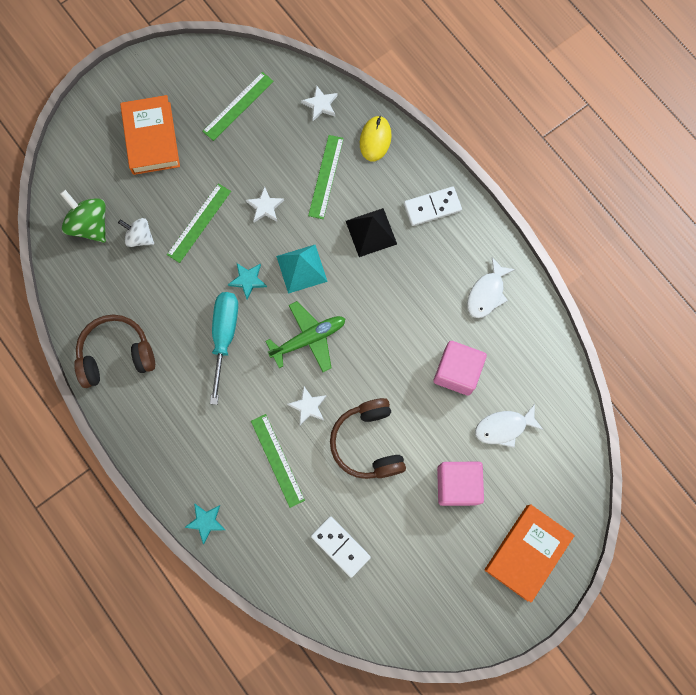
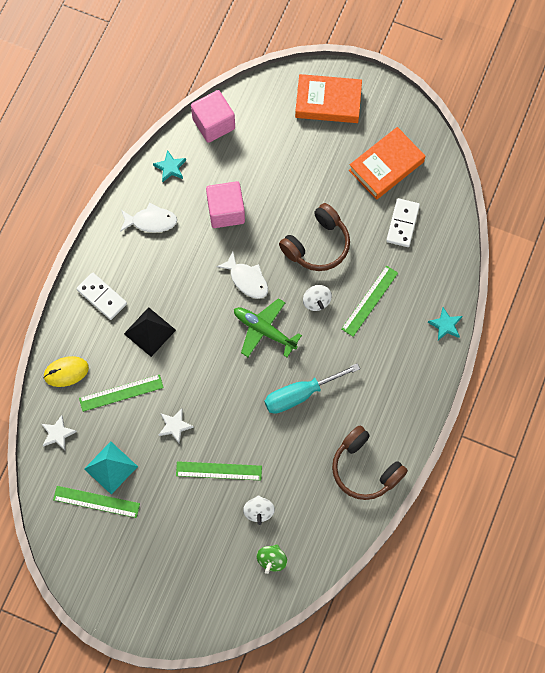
camera: 120 degrees left, 5 degrees down
(90, 224) = (272, 560): green spinning top -> green spinning top, size x0.65
(151, 138) = (166, 557): orange book -> orange book (386, 166)
(248, 280) = (244, 403): turquoise star -> turquoise star (170, 167)
(302, 268) = (210, 367): turquoise pyramid -> turquoise pyramid (111, 467)
(308, 406) = (316, 301): white star -> white spinning top
(457, 485) = (310, 169): pink cube -> pink cube (214, 124)
(504, 427) = (248, 159): white fish -> white fish (247, 279)

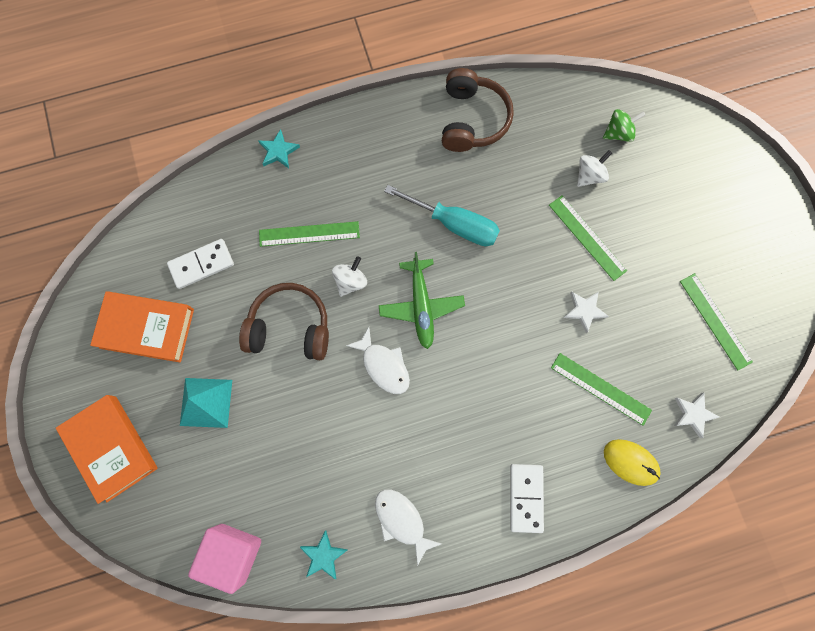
camera: 130 degrees left, 5 degrees up
(111, 467) = (674, 335): turquoise pyramid -> turquoise pyramid (206, 402)
(149, 332) = (518, 415): black pyramid -> none
(226, 211) = (326, 449): pink cube -> none
(247, 279) = (383, 365): white fish -> white fish turned 135 degrees clockwise

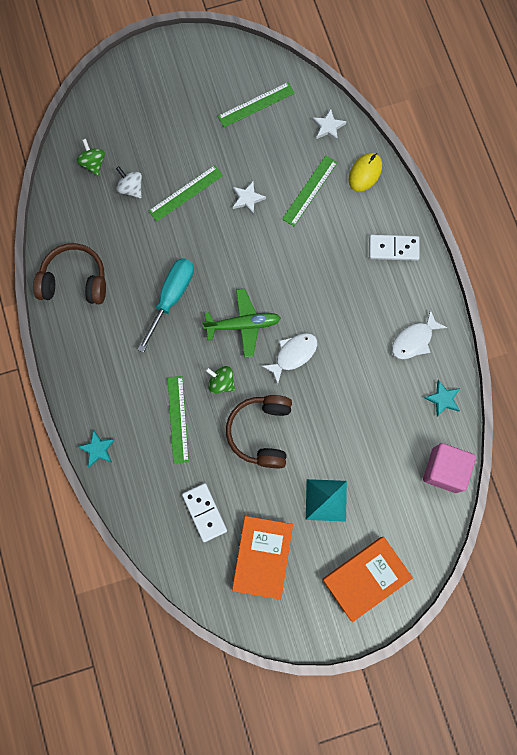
camera: 90 degrees left, 0 degrees up
(350, 281) = (221, 382): white spinning top -> green spinning top

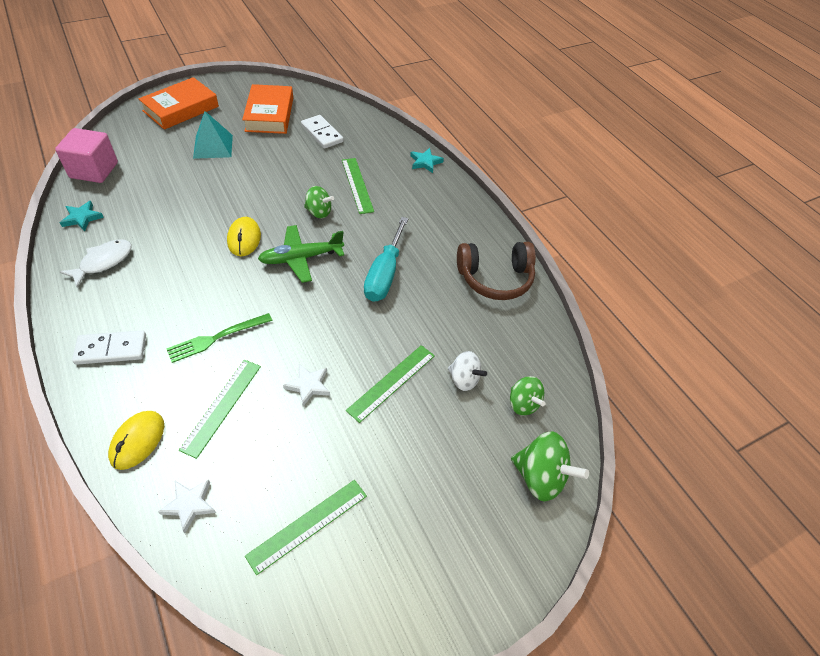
camera: 165 degrees right, 25 degrees down
(101, 111) = (540, 477): none -> green spinning top
(261, 432) = (275, 182): brown headphones -> none
(293, 355) = (244, 239): white fish -> yellow mouse
(315, 249) = (216, 338): none -> green fork

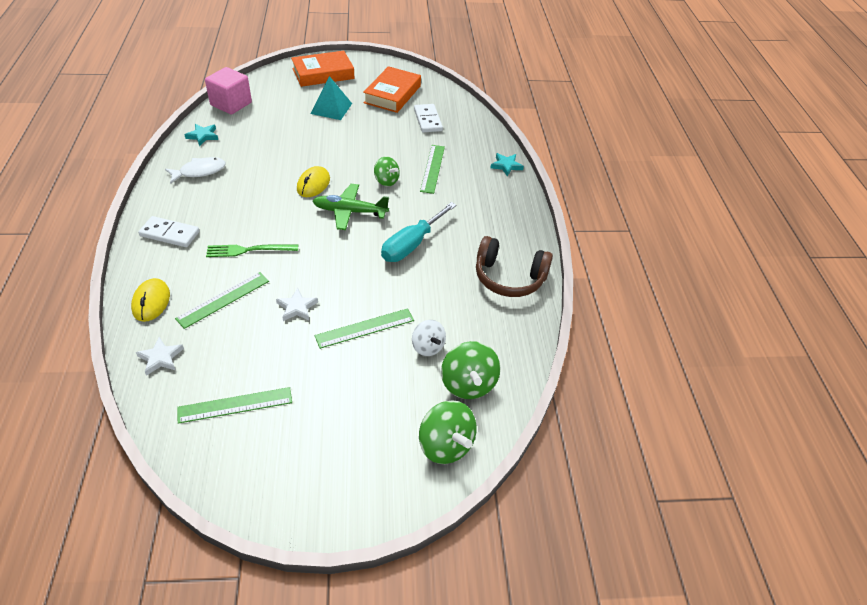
camera: 25 degrees right, 5 degrees down
(137, 441) = (151, 302): yellow mouse -> yellow mouse turned 45 degrees counterclockwise
(523, 404) = (468, 384): green spinning top -> green spinning top, size x1.53

